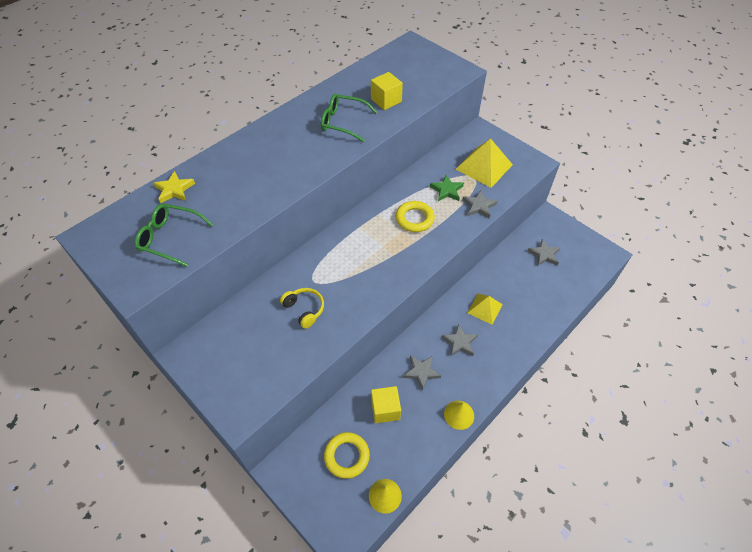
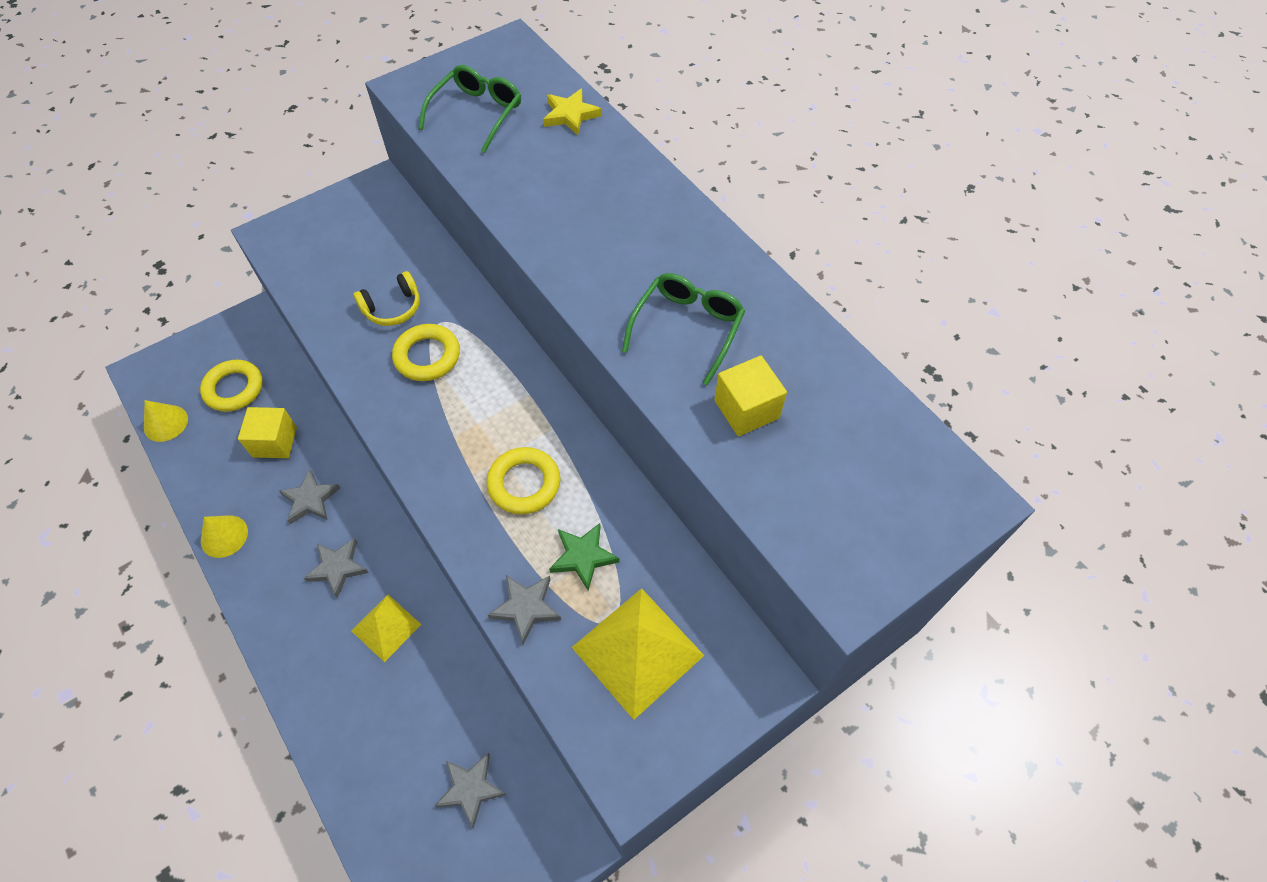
camera: 100 degrees right, 5 degrees up
(340, 281) = (427, 356): none -> yellow ring

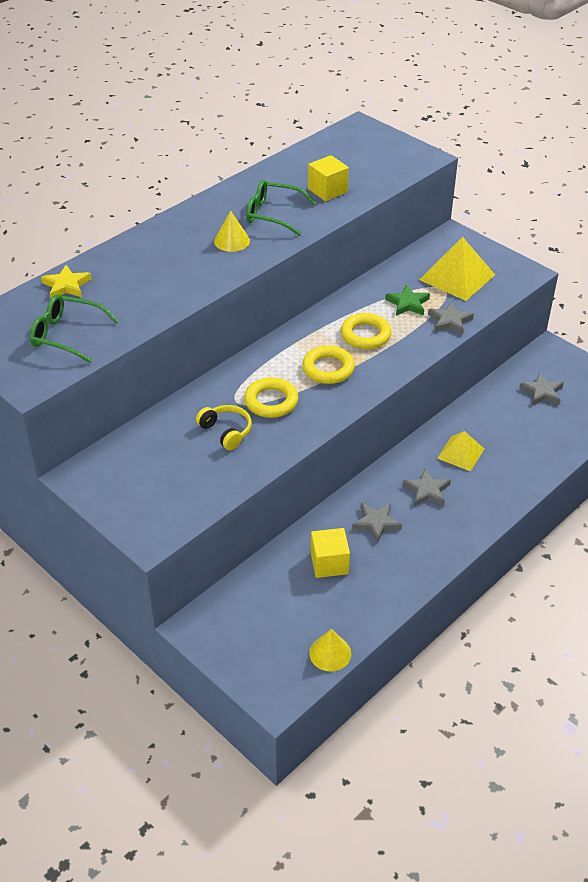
camera: 100 degrees left, 15 degrees down
(224, 536) = (425, 569): yellow cone -> yellow cone (232, 241)
(234, 388) = (280, 612): yellow ring -> yellow ring (328, 368)

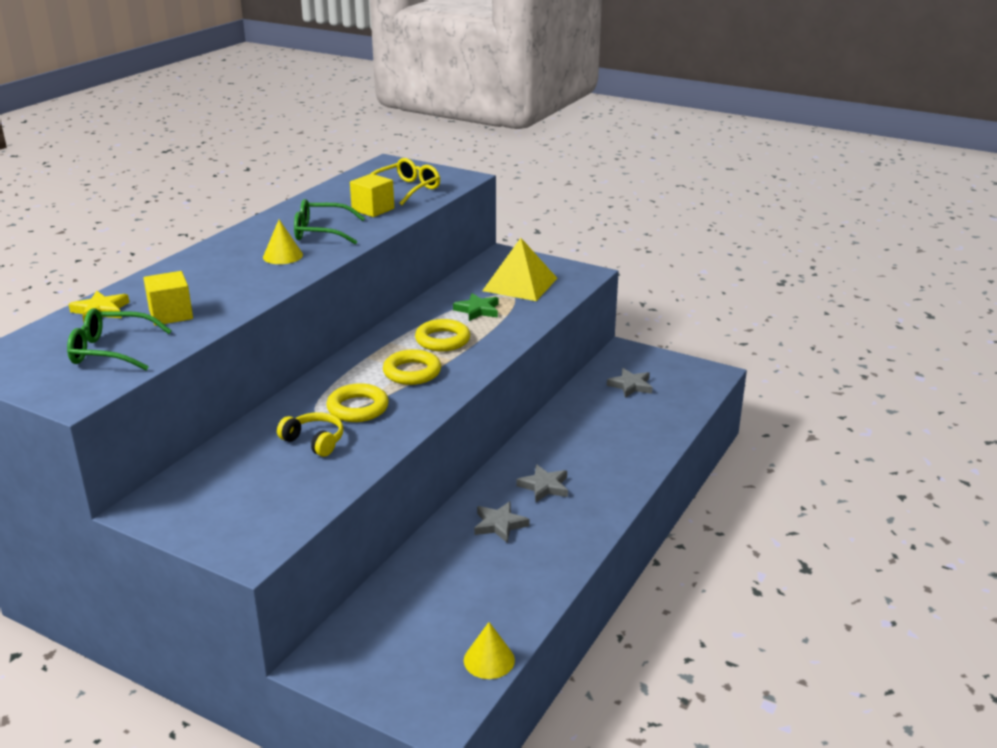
camera: 15 degrees left, 15 degrees down
(329, 563) = (459, 571): yellow cube -> yellow cube (171, 315)
(366, 167) = (406, 189): none -> yellow glasses
(449, 321) = (526, 318): grey star -> none
(460, 453) = (568, 448): yellow pyramid -> none

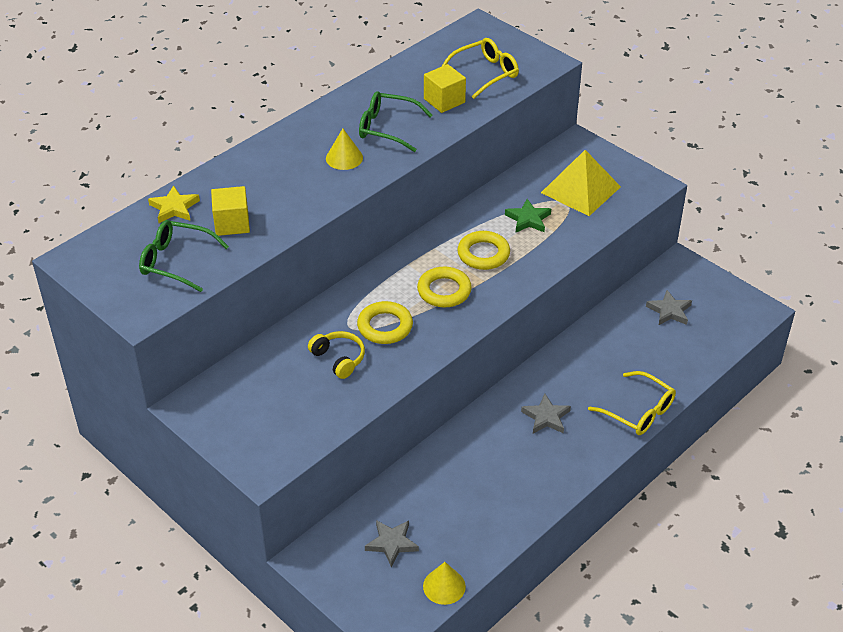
camera: 15 degrees right, 15 degrees up
(499, 524) = (493, 451): grey star -> grey star (392, 543)
(636, 467) = (639, 412): none -> yellow glasses

